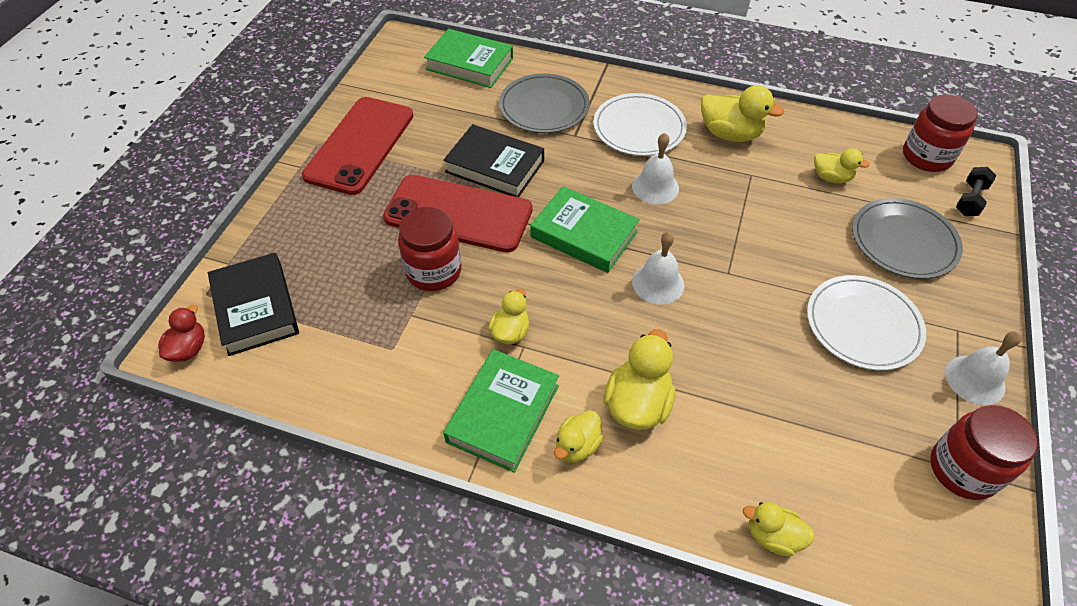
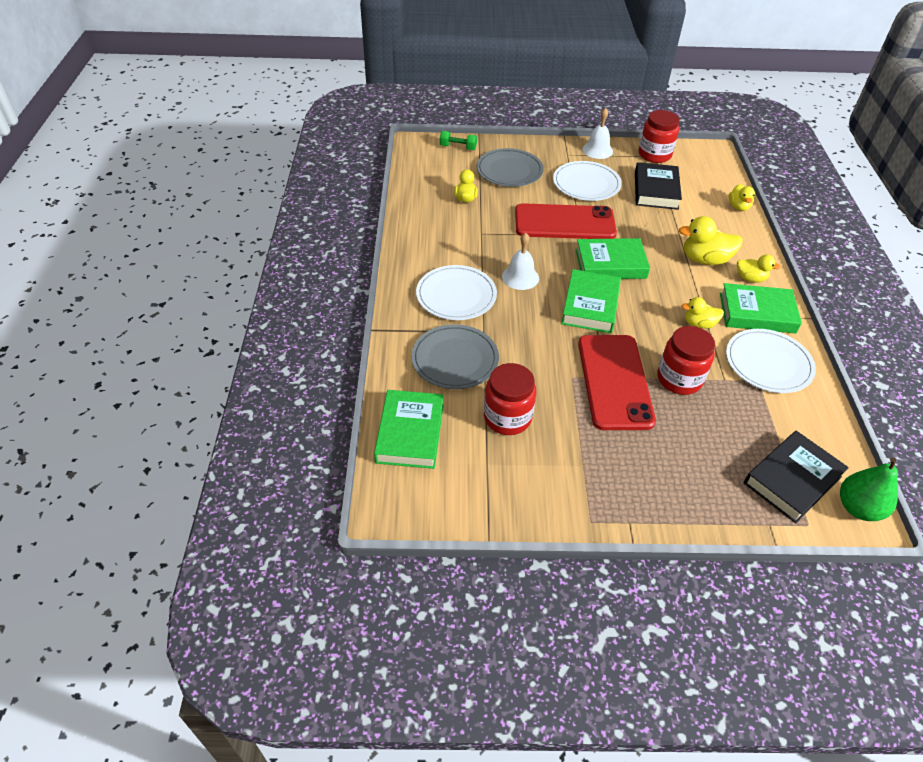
camera: 110 degrees left, 5 degrees down
(188, 349) = (858, 508): red duck -> green pear
(360, 145) = (574, 483): red phone -> red phone (564, 223)
(412, 375) = (768, 363): none -> white plate
(495, 166) = (548, 373): black book -> black book (656, 190)
(658, 283) = (610, 264): white bell -> green book
(730, 134) = (440, 246): yellow duck -> none
(926, 156) = (423, 162): red jar -> red jar (507, 418)
(970, 200) = (458, 147): black dumbbell -> green dumbbell

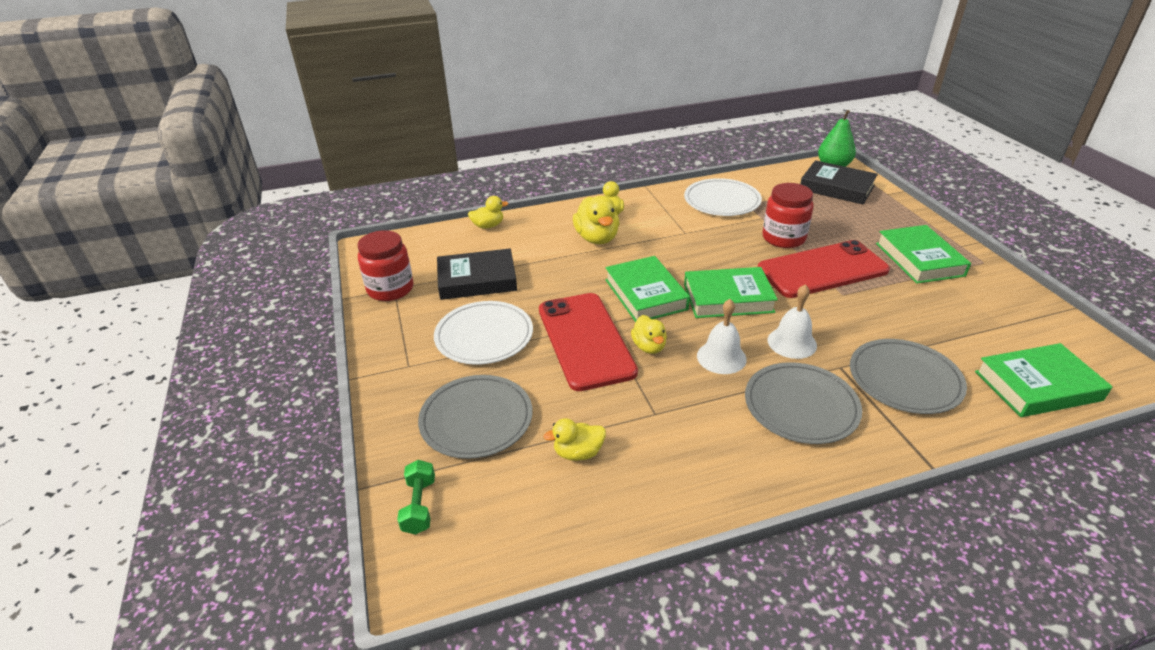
camera: 105 degrees left, 10 degrees down
(456, 295) = (801, 406): white plate -> grey plate
(507, 418) = (938, 324): red jar -> none
(597, 150) = (389, 338): white bell -> white bell (792, 342)
(699, 324) = (700, 234): yellow duck -> yellow duck (649, 347)
(757, 313) = (660, 208): green book -> green book (919, 259)

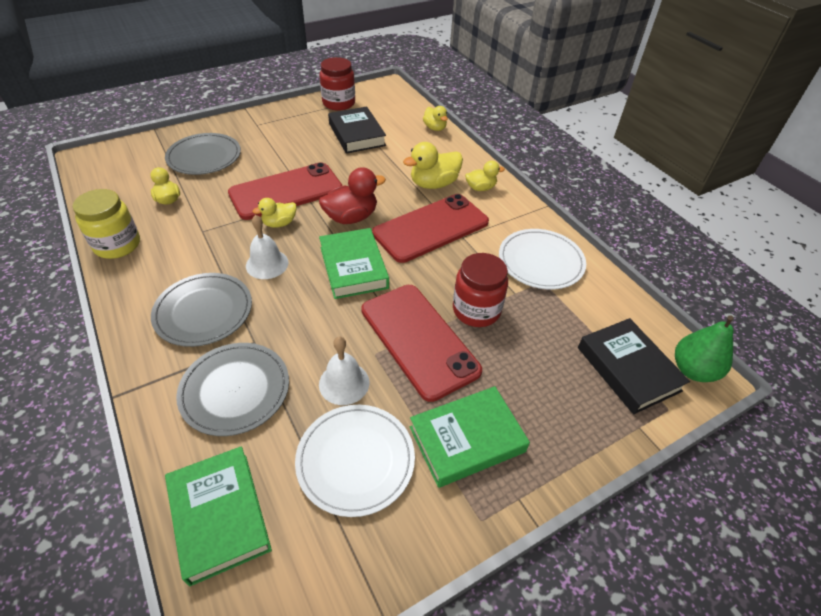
camera: 75 degrees right, 10 degrees up
(419, 506) = (137, 149): green dumbbell -> none
(484, 336) = (289, 147): white plate -> white plate (355, 460)
(645, 294) = (351, 217): green book -> red duck
(670, 248) = (431, 228): none -> red phone
(677, 500) = (117, 245): none -> yellow jar
(792, 342) = (289, 309): white bell -> white bell (344, 383)
(836, 187) = (628, 369): black book -> black book turned 45 degrees counterclockwise

